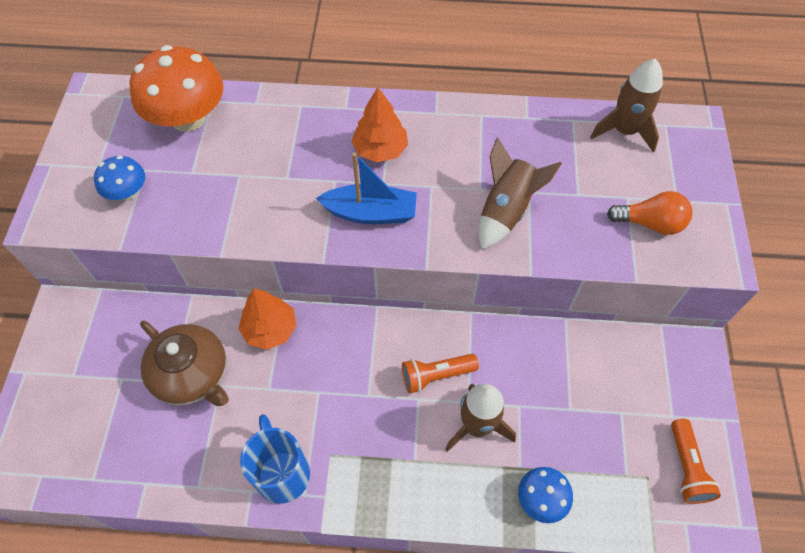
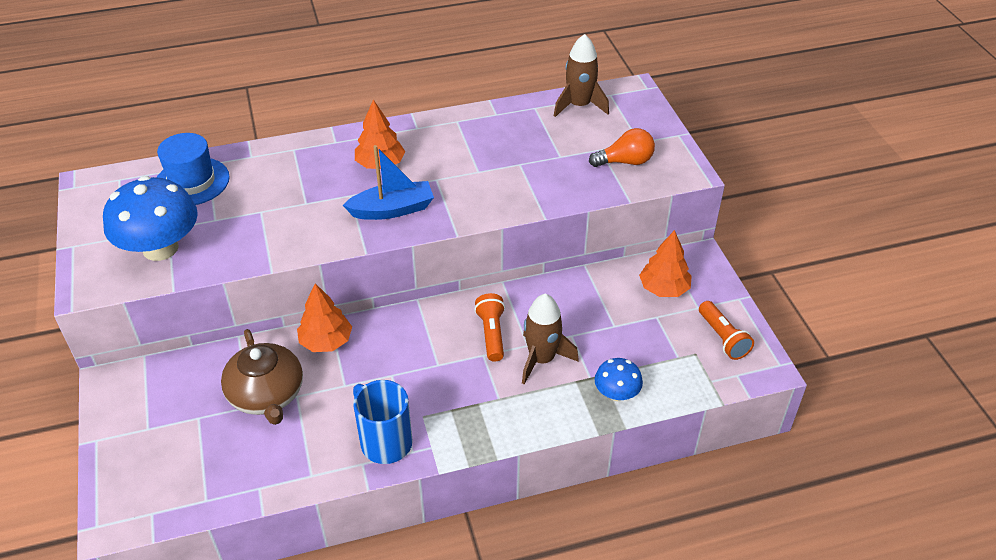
camera: 20 degrees left, 15 degrees down
(127, 192) = (160, 248): blue mushroom -> blue mushroom, size x1.93
(188, 118) = (192, 182): orange mushroom -> blue hat
(192, 374) = (267, 395): brown teapot -> brown teapot turned 45 degrees clockwise
(436, 376) = (491, 334): orange flashlight -> orange flashlight turned 120 degrees clockwise
(506, 211) = (506, 181): brown rocket -> none
(642, 378) = (664, 288): none -> orange tree

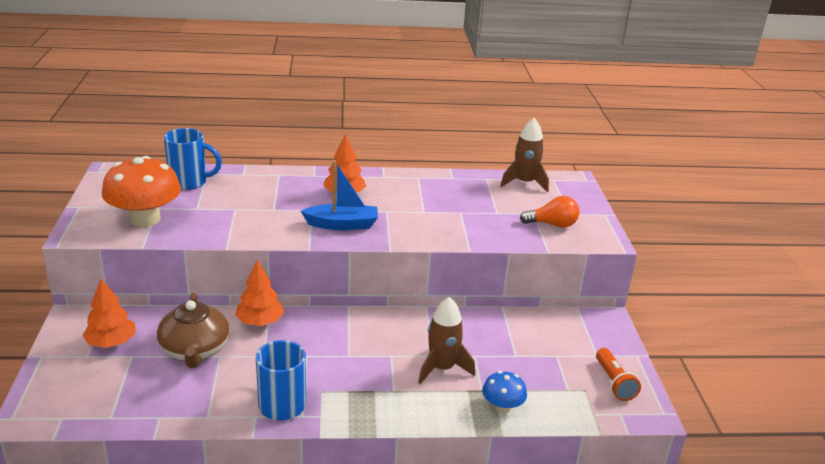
camera: 10 degrees right, 15 degrees down
(160, 248) = (145, 219): blue mushroom -> orange mushroom
(192, 182) = (190, 182): blue hat -> blue mug
(491, 334) = (404, 342): orange flashlight -> none
(664, 288) = (569, 336): orange tree -> orange tree (111, 342)

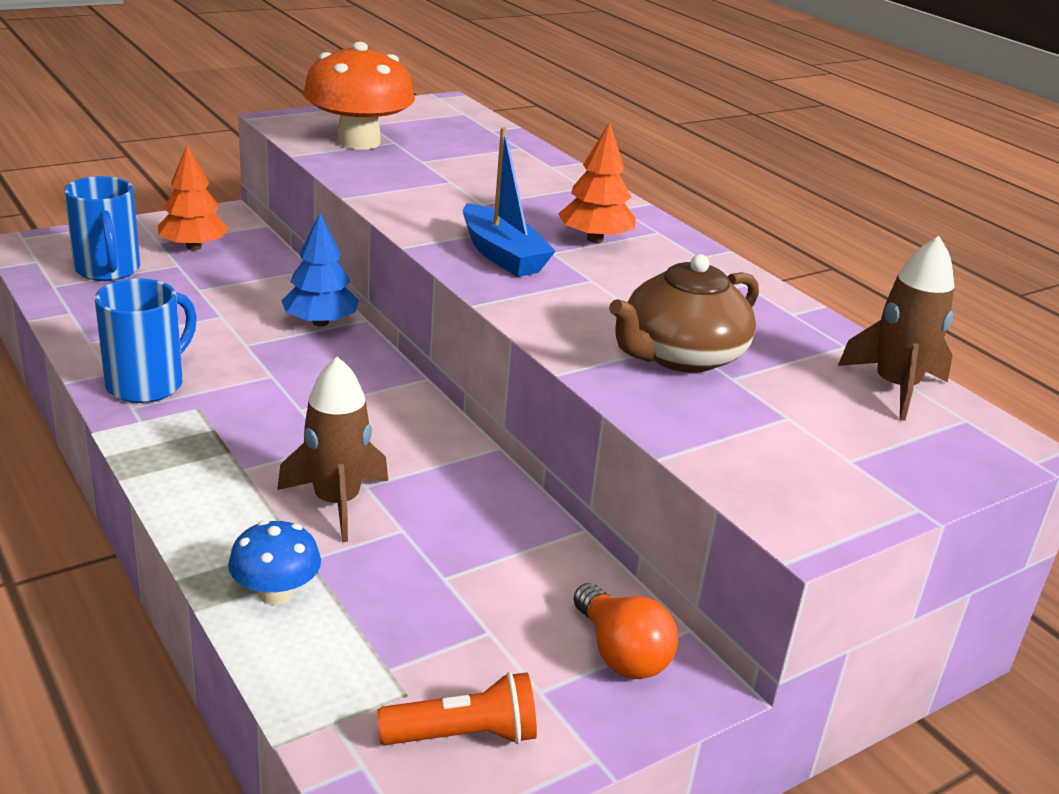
camera: 60 degrees right, 0 degrees up
(190, 182) = (482, 143): blue mug -> blue mug (108, 270)
(195, 350) = (219, 297): brown teapot -> brown teapot (681, 356)
(260, 321) = (320, 322): orange tree -> blue tree
(552, 224) = (773, 446): orange light bulb -> orange light bulb (620, 653)
(614, 382) = (463, 735): orange flashlight -> orange flashlight turned 150 degrees counterclockwise

